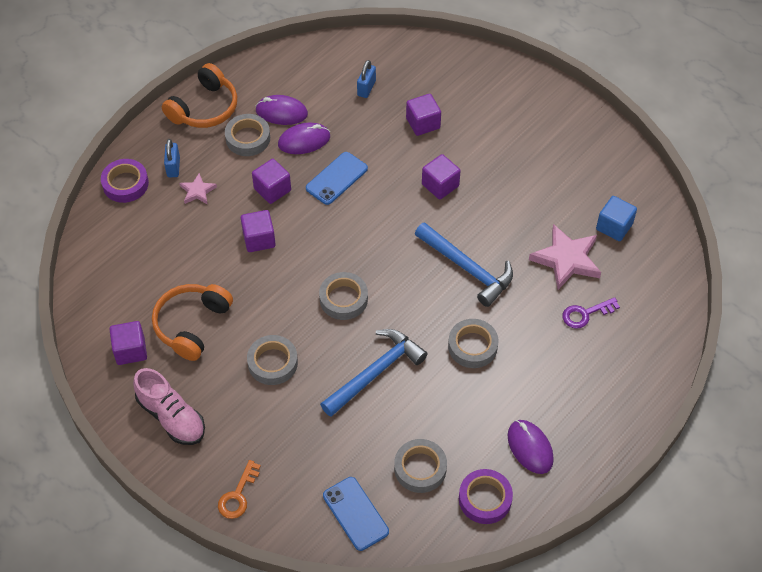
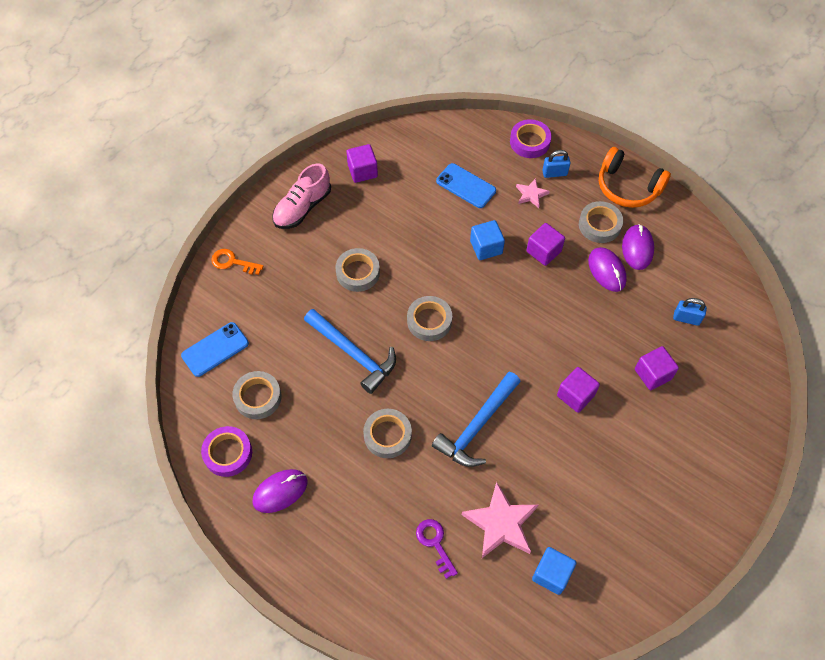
camera: 85 degrees right, 5 degrees up
(192, 325) = (390, 210): orange headphones -> none
(259, 239) = (486, 247): purple cube -> blue cube
(336, 178) = (566, 302): blue phone -> blue phone (466, 186)

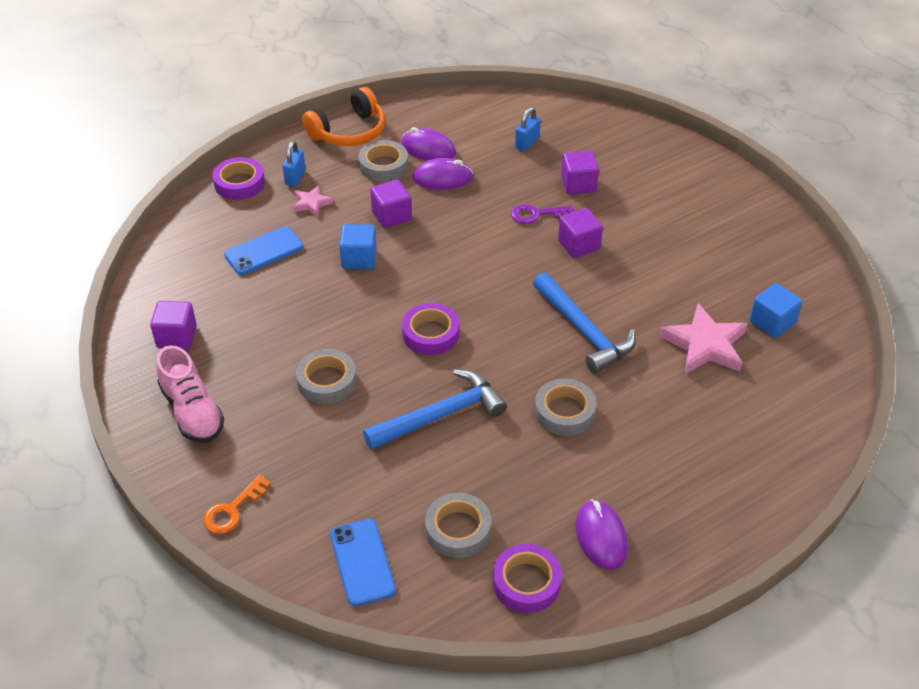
camera: 70 degrees left, 15 degrees down
(429, 321) = (430, 334): grey tape -> purple tape
(435, 544) = (712, 405): purple key -> purple key (537, 214)

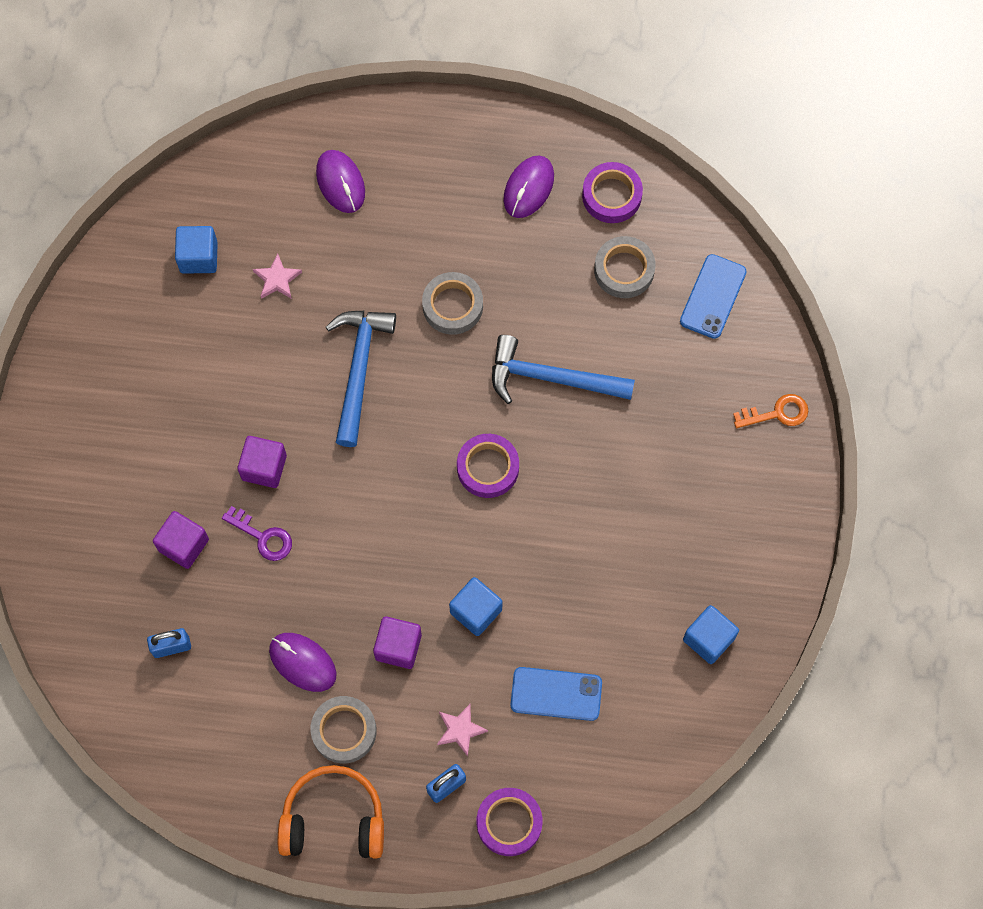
camera: 140 degrees left, 25 degrees up
(177, 337) = (708, 639): purple cube -> blue cube
(192, 411) = (748, 537): pink shoe -> none
(327, 381) = (615, 484): grey tape -> none
(428, 149) = (277, 720): purple mouse -> purple mouse (340, 183)
(705, 345) = (277, 279): pink star -> pink star, size x0.53

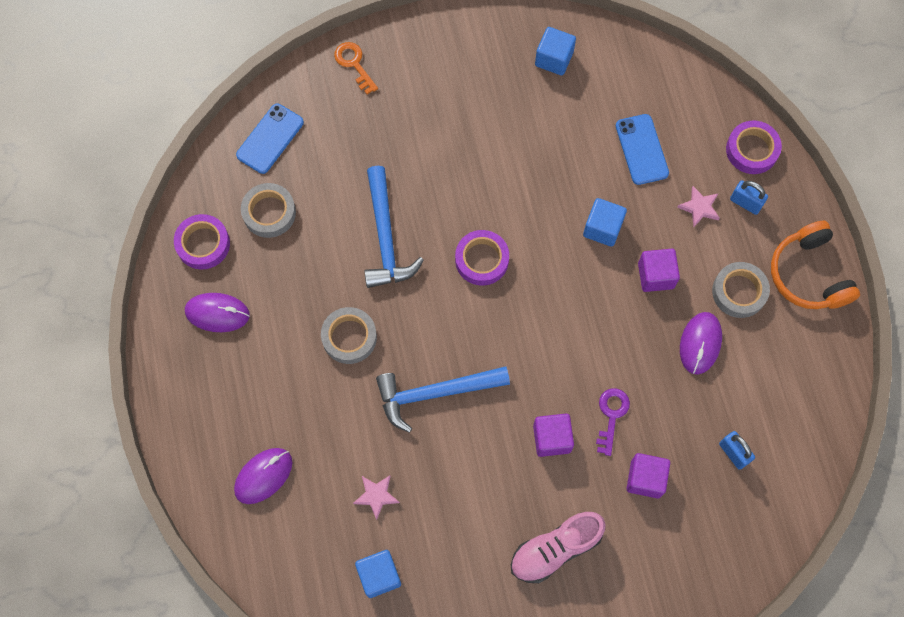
camera: 110 degrees left, 0 degrees up
(152, 429) = (555, 549): none -> pink shoe
(713, 296) = (270, 139): blue phone -> blue phone turned 60 degrees counterclockwise

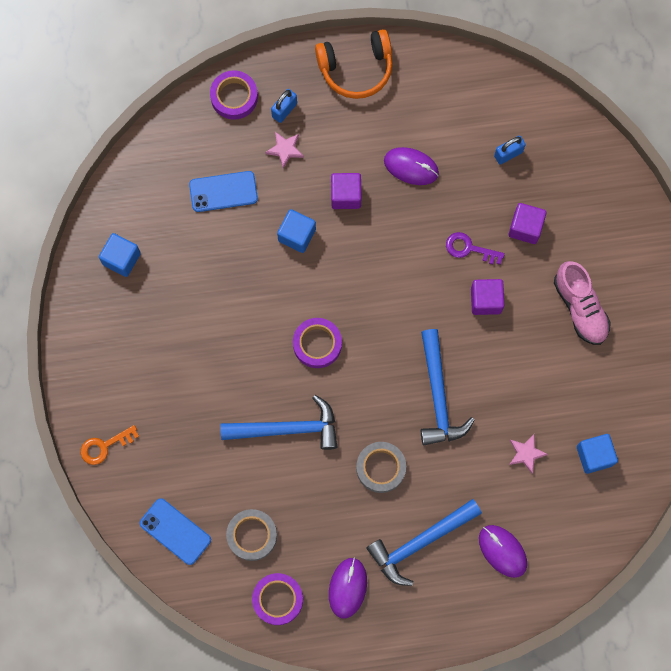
camera: 85 degrees left, 5 degrees up
(269, 385) = (420, 542): none -> blue hammer
(739, 292) = (367, 128): grey tape -> none

